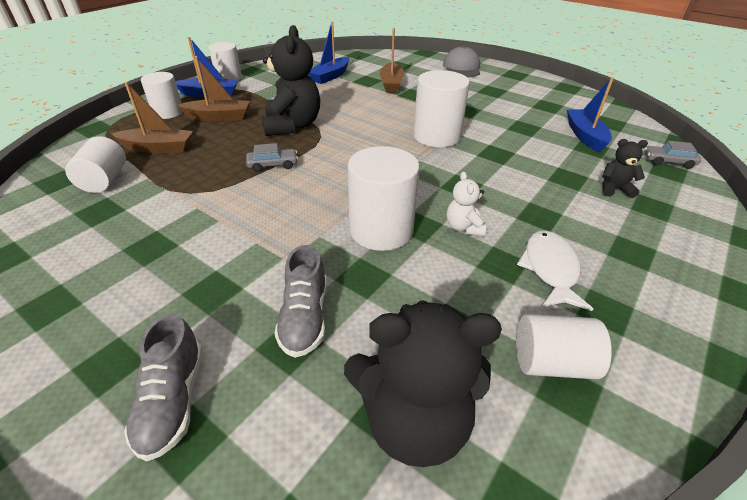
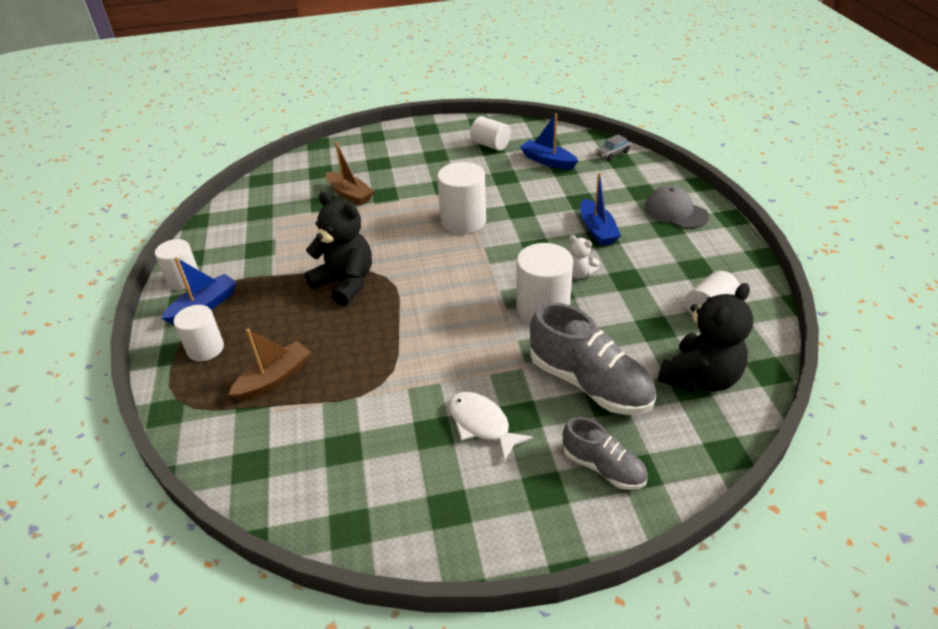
camera: 45 degrees left, 0 degrees up
(104, 180) = (292, 431): white cylinder -> white cylinder (490, 145)
(218, 117) = (264, 319): brown boat -> none
(273, 165) = (396, 322): grey car -> none
(304, 317) = (589, 383): grey shoe -> grey shoe, size x1.71
(330, 76) = (282, 218): blue boat -> blue boat (597, 230)
(461, 68) = (377, 144): grey cap -> grey cap (675, 212)
(550, 269) = (650, 265): white fish -> white fish (482, 424)
(614, 189) = (612, 192): black teddy bear -> none

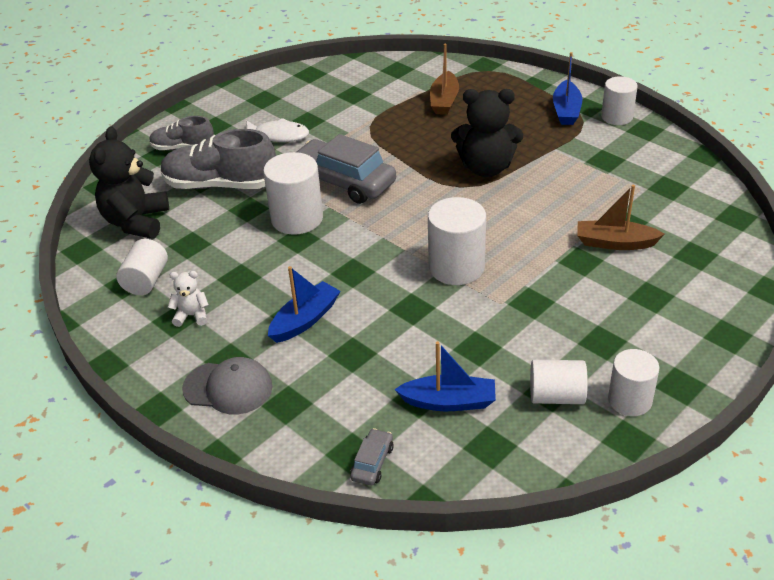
camera: 145 degrees right, 0 degrees up
(205, 349) = (517, 94): white cylinder -> white cylinder (629, 400)
(470, 327) = (344, 181): none -> grey car
(579, 273) = (288, 263): white teddy bear -> white teddy bear (192, 315)
(597, 230) = (305, 320): blue boat -> blue boat turned 90 degrees clockwise

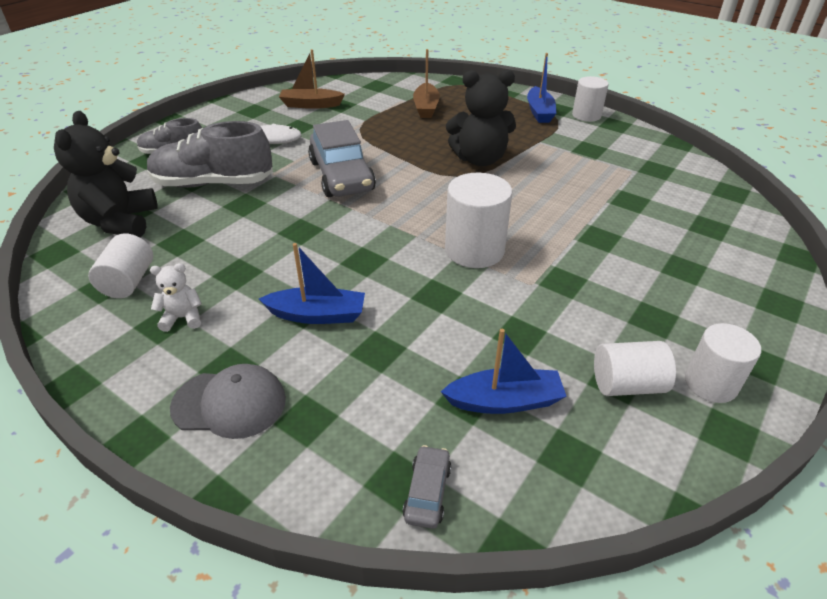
camera: 10 degrees left, 0 degrees up
(297, 219) = (297, 211): white cylinder -> none
(305, 320) = (317, 315): blue boat -> blue boat turned 60 degrees clockwise
(344, 181) = (341, 176): grey car -> grey car turned 135 degrees counterclockwise
(615, 243) = (627, 219): brown boat -> brown boat (311, 105)

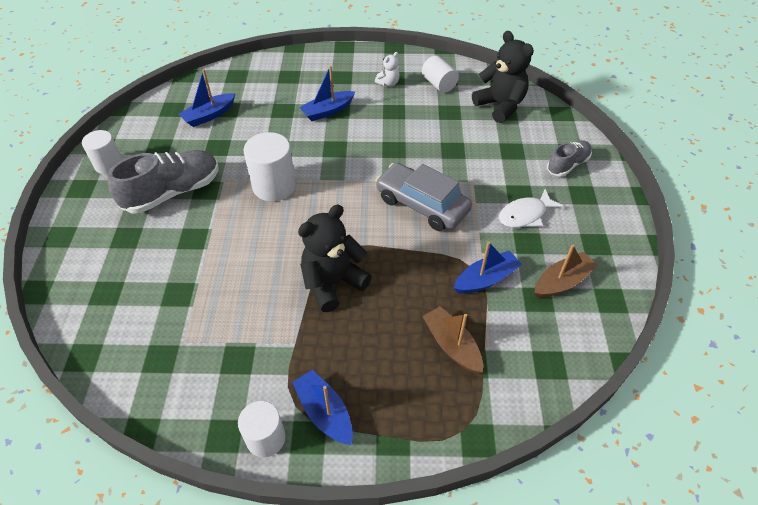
camera: 145 degrees right, 10 degrees up
(213, 183) = (495, 154): grey shoe -> grey shoe (172, 192)
(229, 403) = (324, 68): grey cap -> none
(359, 122) = (486, 279): none -> blue boat
(427, 492) = (223, 77): grey car -> none
(627, 385) = (152, 146): white cylinder -> none

